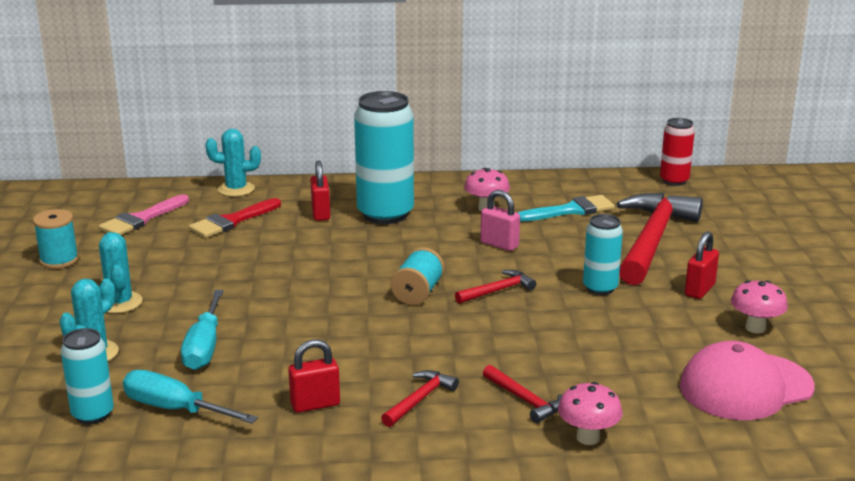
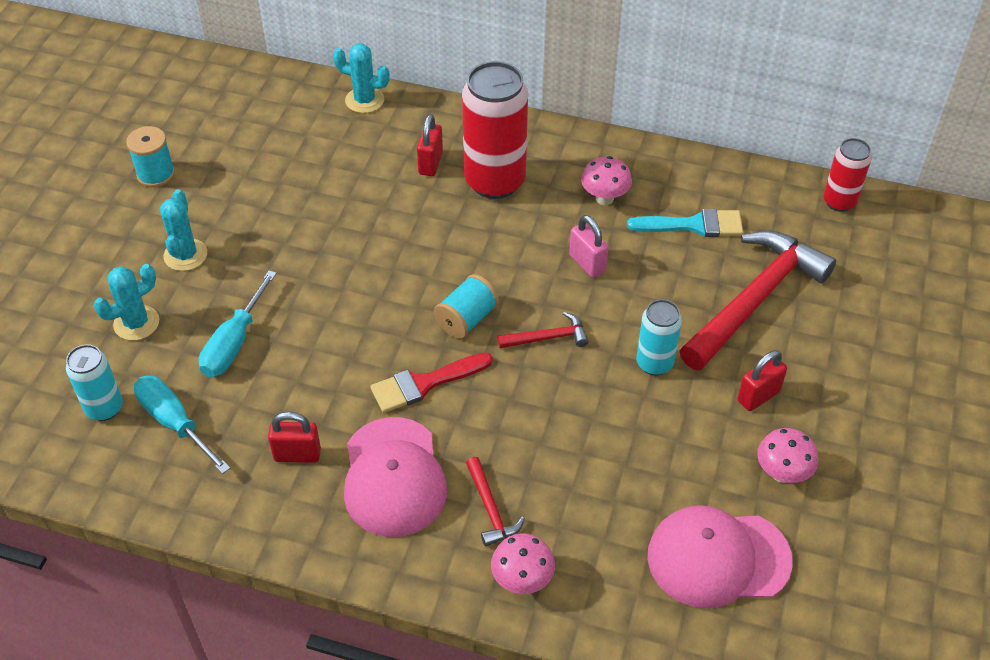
camera: 20 degrees right, 25 degrees up
(141, 219) = (254, 127): pink brush -> none
(232, 221) = (338, 153): red brush -> red brush (424, 383)
(385, 214) = (495, 181): turquoise can -> red can
(419, 399) = (394, 477): red hammer -> pink cap

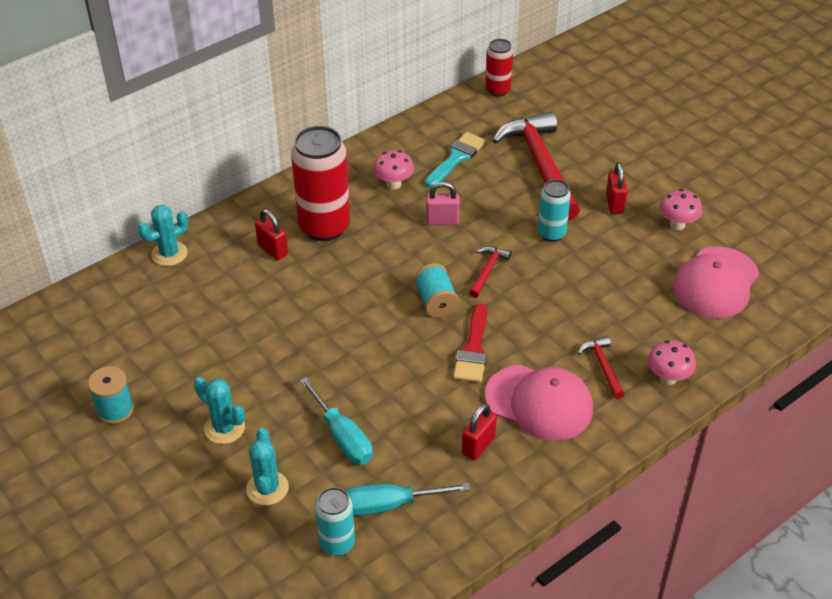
camera: 55 degrees left, 5 degrees down
(490, 509) = (603, 366): red hammer -> red hammer turned 120 degrees counterclockwise

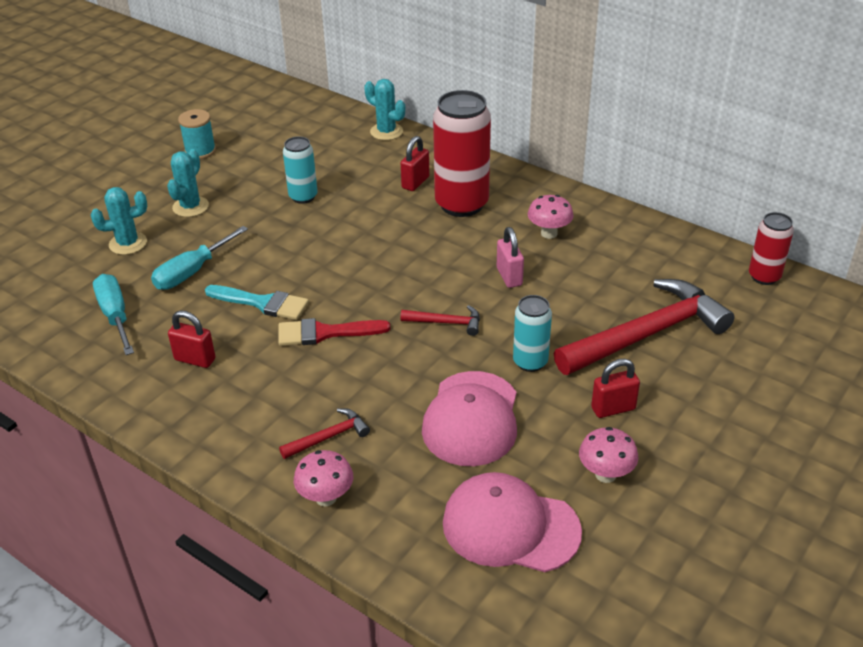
camera: 75 degrees right, 5 degrees down
(337, 543) = (70, 294): turquoise can -> turquoise can (303, 197)
(436, 301) = (385, 295): turquoise spool -> none
(456, 158) = (618, 268): turquoise brush -> turquoise brush (262, 303)
(539, 403) = (262, 394): pink cap -> pink cap (471, 419)

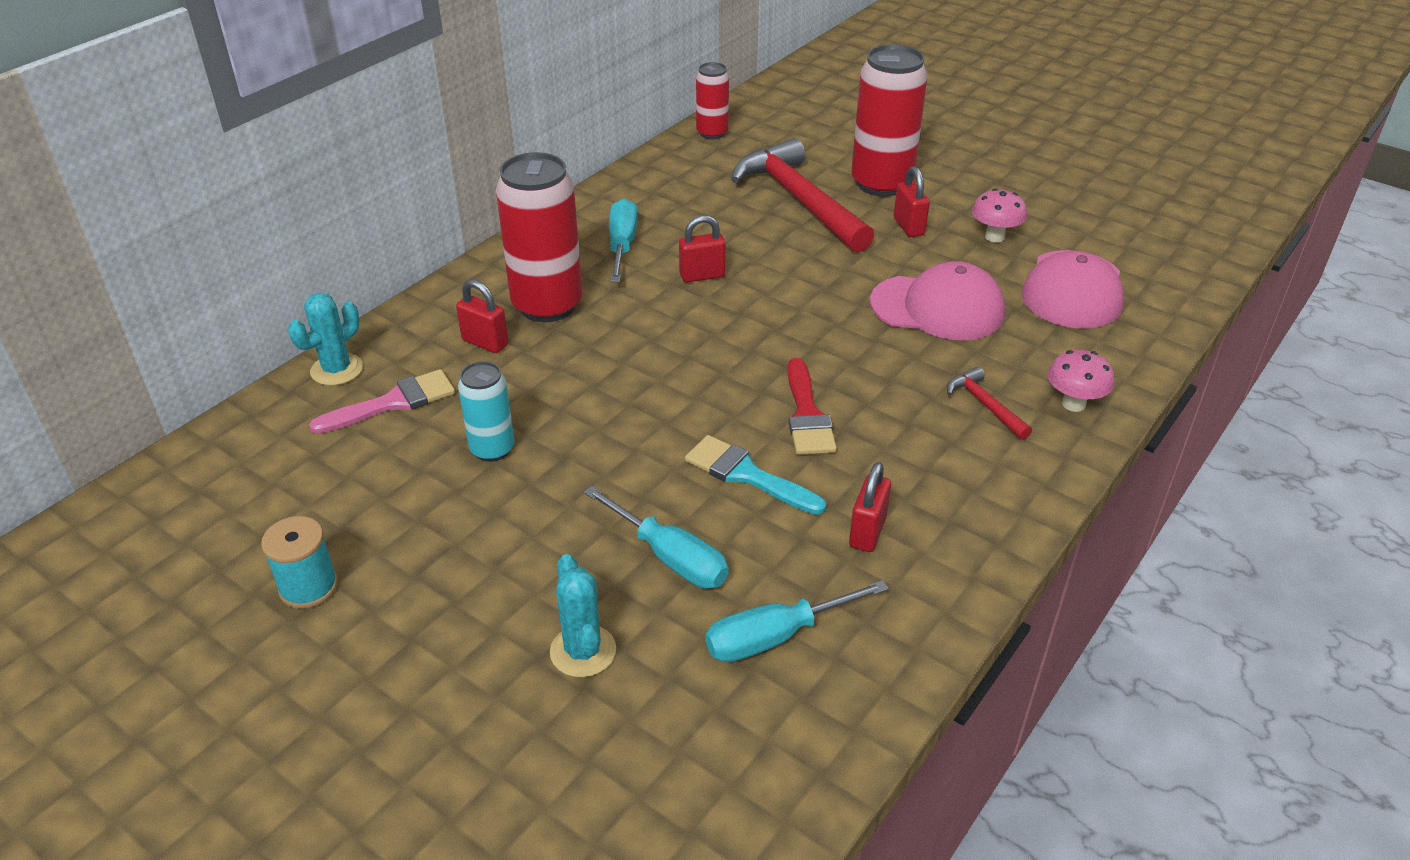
camera: 90 degrees left, 0 degrees up
(190, 207) = (489, 580): turquoise cactus -> none
(262, 303) = (747, 475): turquoise brush -> turquoise brush turned 75 degrees counterclockwise
(352, 156) = (393, 403): none -> pink brush
(446, 323) = (785, 321): red hammer -> none
(509, 277) = (702, 275): pink padlock -> red padlock
(530, 362) = (847, 269): turquoise can -> none
(549, 233) = (622, 245): pink mushroom -> turquoise screwdriver
(696, 393) = (881, 184): none -> red can

